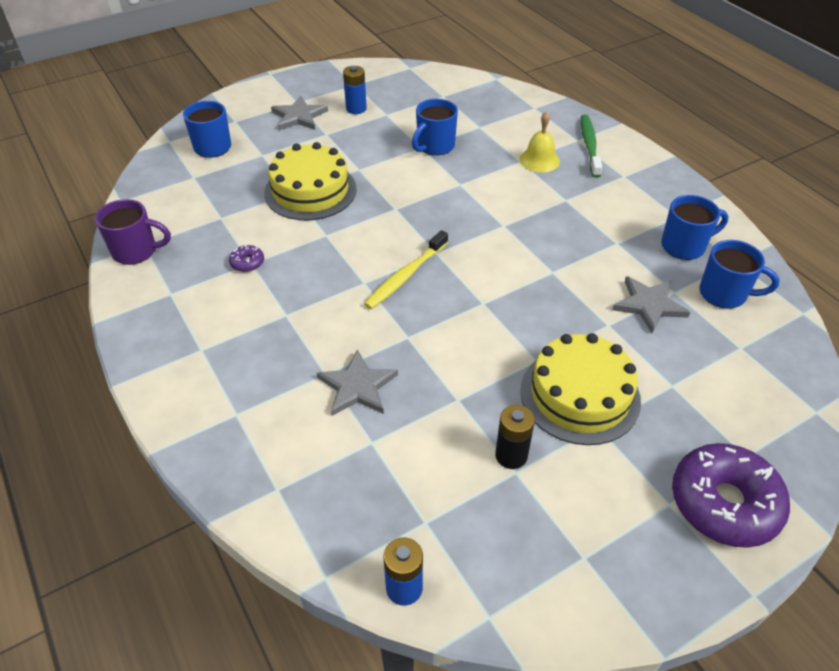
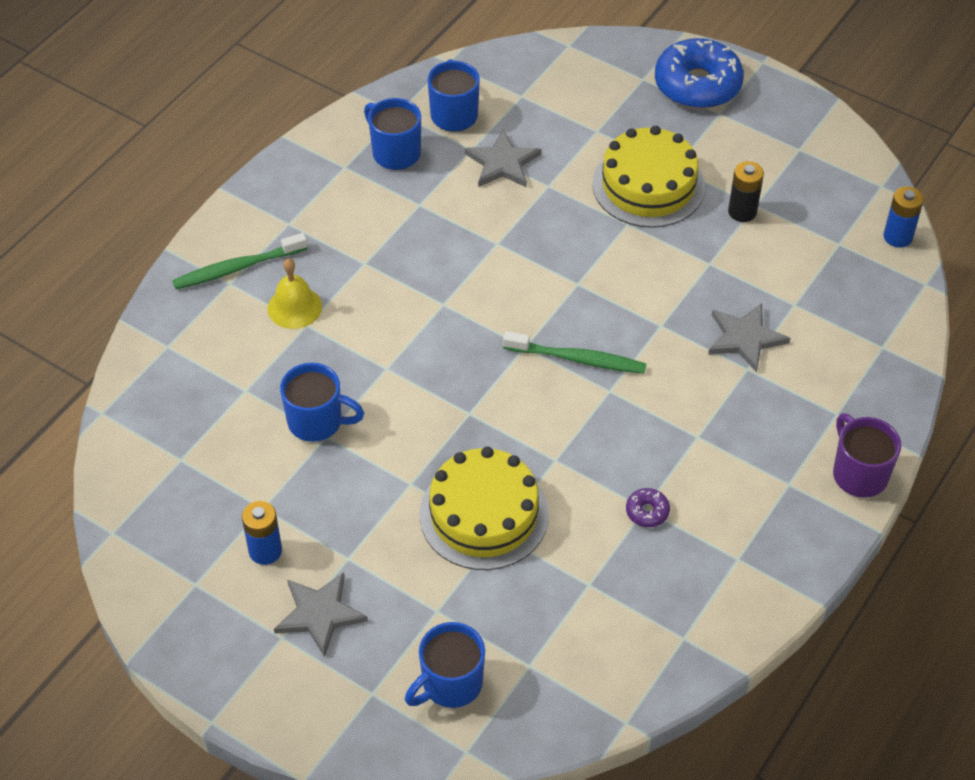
camera: 115 degrees left, 5 degrees up
(136, 251) = (699, 637): purple mug -> purple mug (858, 474)
(405, 276) = (578, 359): yellow toothbrush -> green toothbrush
(724, 503) = (697, 85): purple donut -> blue donut

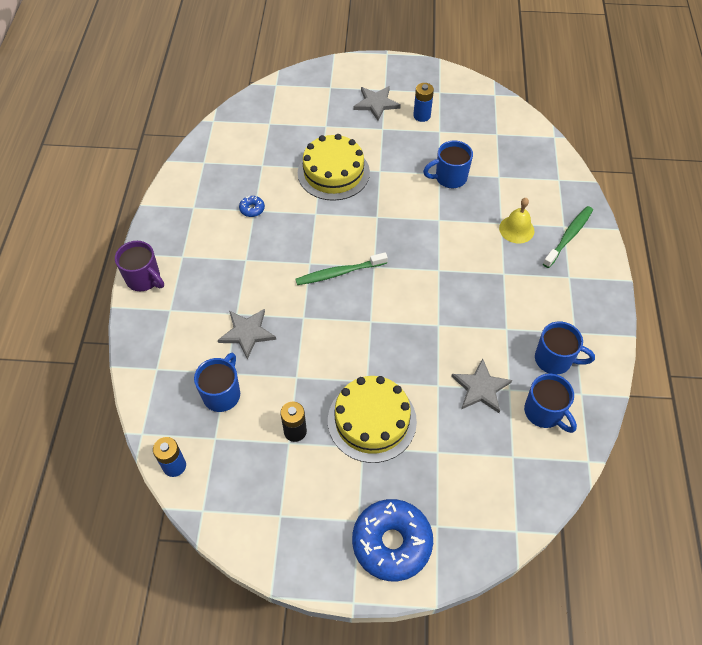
camera: 150 degrees right, 5 degrees up
(450, 684) = (299, 103): blue mug -> blue mug (222, 394)
(647, 511) = (252, 209): purple donut -> blue donut

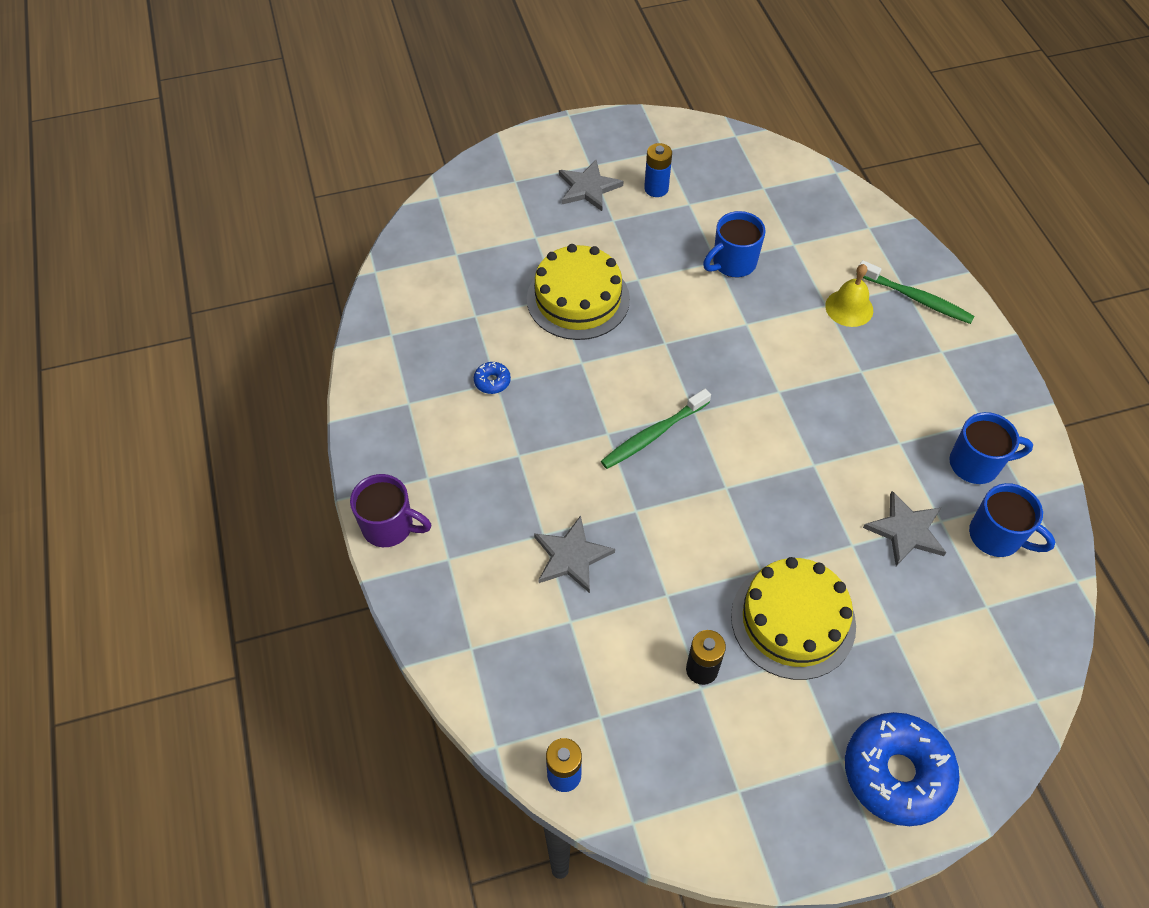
camera: 20 degrees left, 0 degrees up
(222, 394) = (579, 652): blue mug -> none
(568, 236) = (916, 298): green toothbrush -> green toothbrush turned 105 degrees clockwise

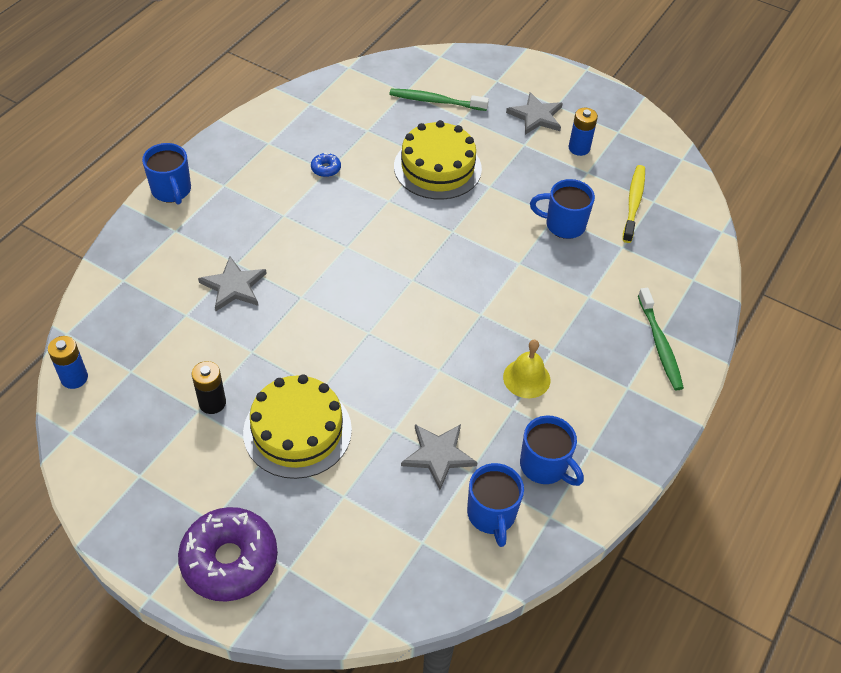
camera: 45 degrees right, 5 degrees down
(389, 526) = (171, 191): purple mug -> blue mug
(653, 434) = (370, 270): green toothbrush -> green toothbrush (435, 101)
(753, 201) = (633, 203): none -> yellow toothbrush
(849, 308) = (602, 310): yellow bell -> yellow bell (526, 378)
(896, 773) = (229, 560): blue donut -> purple donut

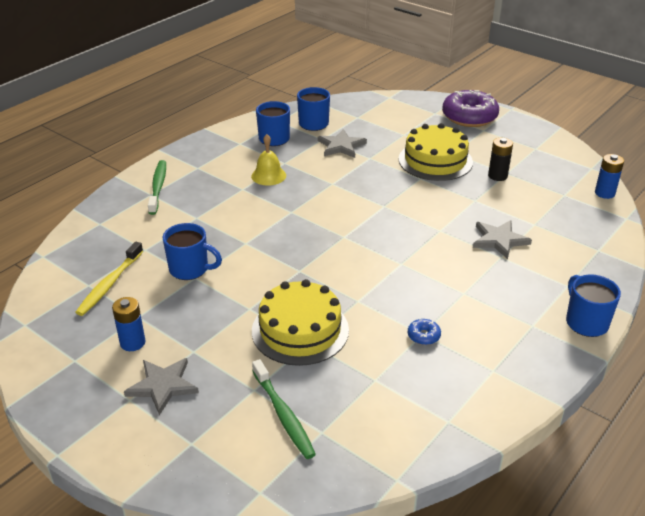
camera: 170 degrees left, 15 degrees down
(435, 101) = (283, 415): green toothbrush -> green toothbrush turned 45 degrees clockwise

